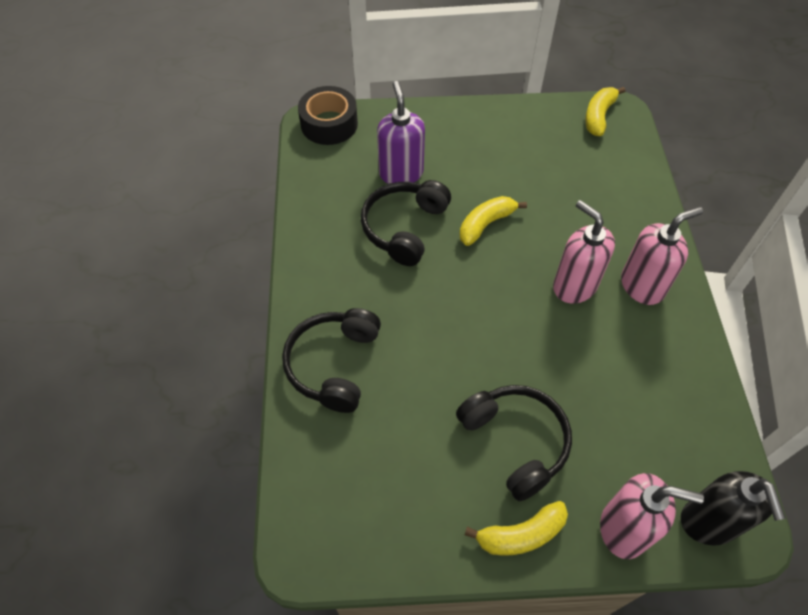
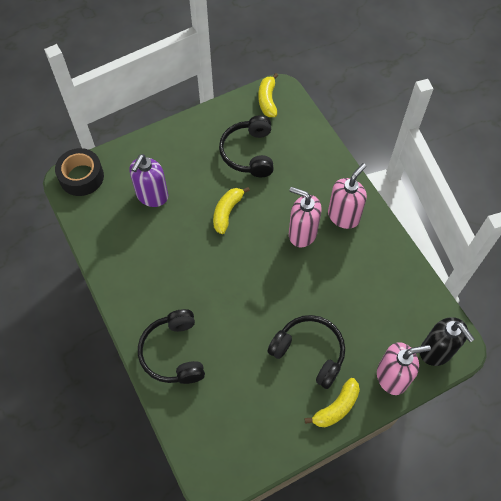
camera: 25 degrees left, 5 degrees up
(401, 173) = (152, 196): purple soap dispenser -> purple soap dispenser turned 120 degrees counterclockwise
(404, 228) = (174, 237): black headphones -> black headphones (249, 153)

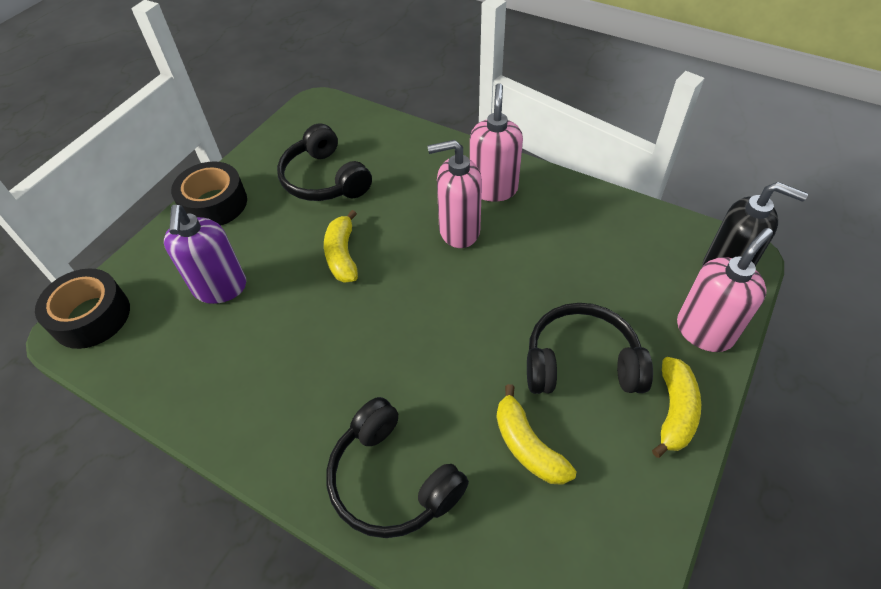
camera: 30 degrees left, 10 degrees down
(178, 136) = (214, 204): none -> black tape
(267, 100) = (309, 119): yellow banana -> yellow banana (527, 445)

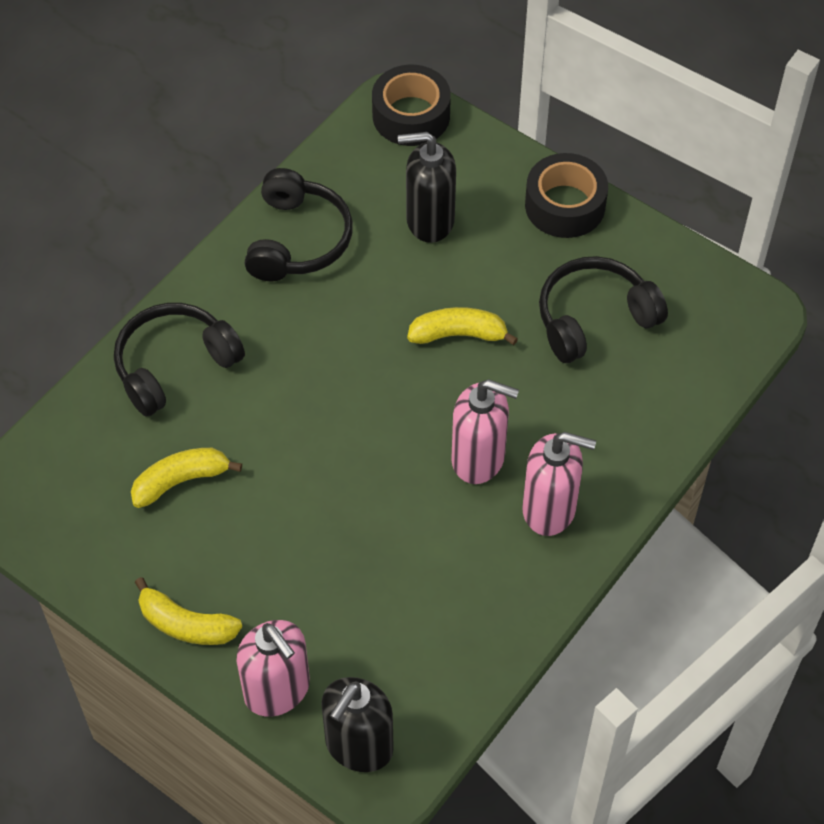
camera: 95 degrees right, 5 degrees up
(220, 288) = (429, 220): purple soap dispenser -> black soap dispenser
(458, 231) = (478, 458): pink soap dispenser -> pink soap dispenser turned 105 degrees clockwise
(581, 362) = (263, 550): black headphones -> black headphones (297, 240)

